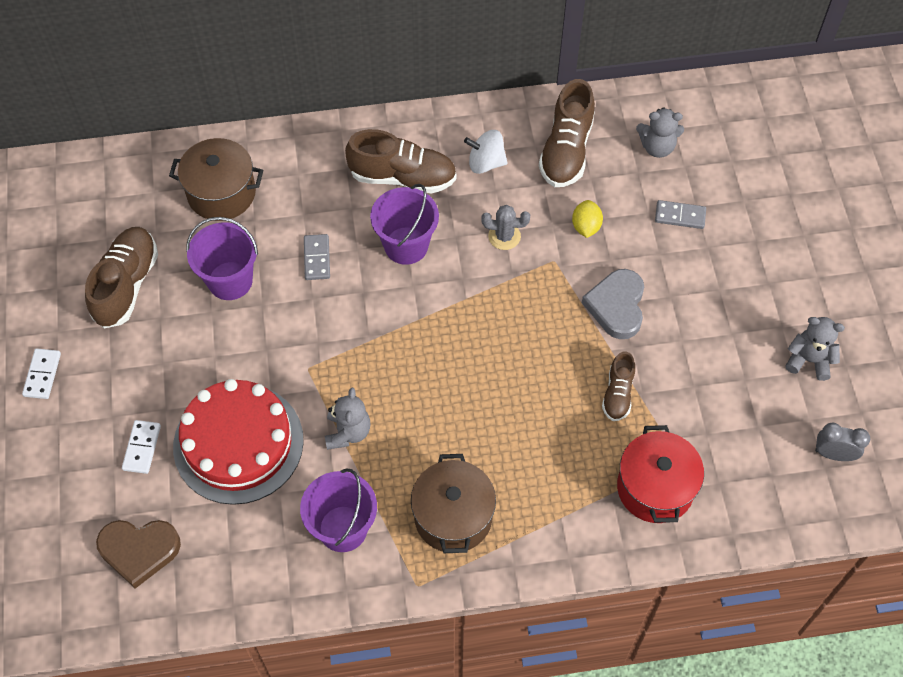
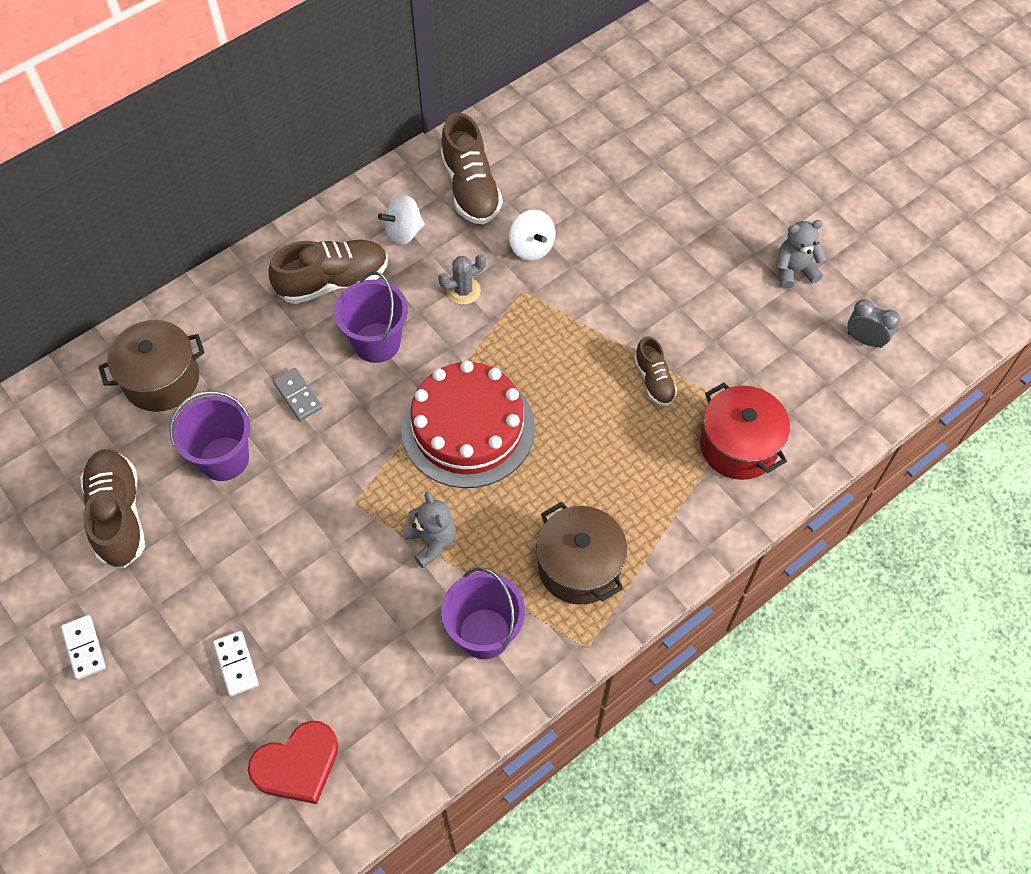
camera: 30 degrees left, 0 degrees up
(139, 550) = (297, 765): brown heart -> red heart
(238, 443) = (331, 608): red cake -> red cake (468, 428)
(586, 227) = (531, 247): yellow lemon -> white spinning top
(616, 306) = (603, 304): grey heart -> none
(657, 147) = (549, 148): grey teddy bear -> none
(680, 216) = (608, 199): grey domino -> none
(833, 454) = (864, 340): grey clock -> grey clock turned 45 degrees clockwise

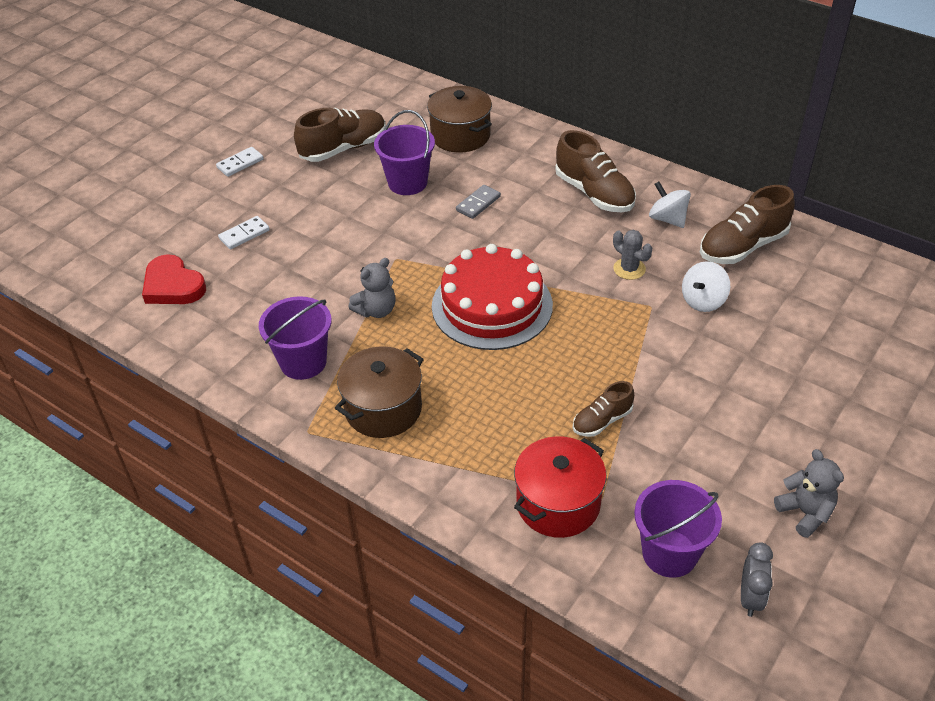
camera: 75 degrees right, 15 degrees down
(377, 342) = (549, 232): purple bucket -> purple bucket (669, 553)

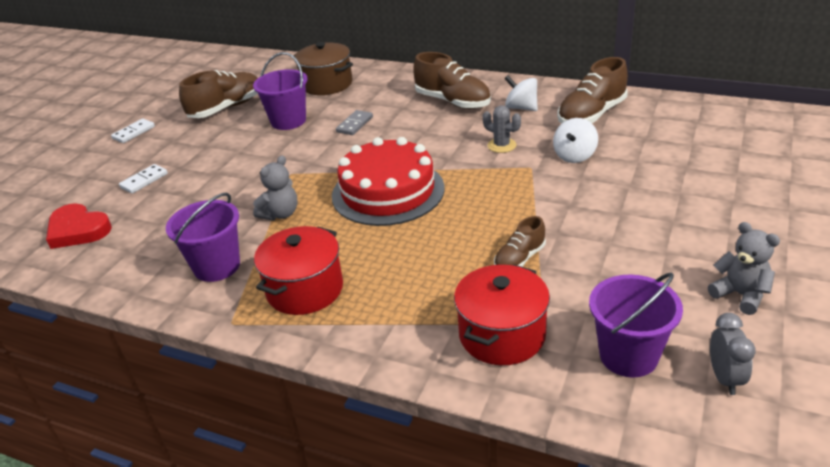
camera: 10 degrees left, 10 degrees down
(383, 409) = (305, 289): brown pot -> red pot

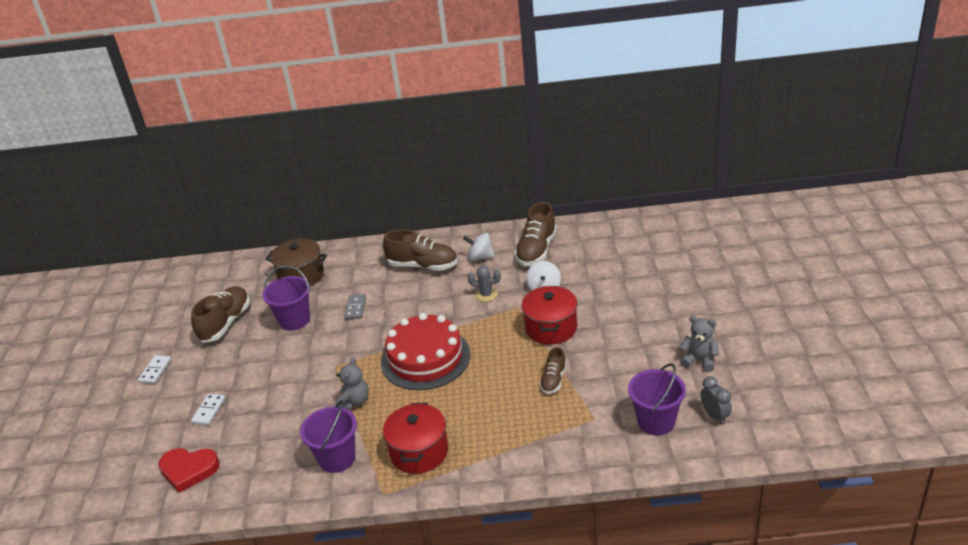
camera: 25 degrees left, 0 degrees up
(502, 335) = (574, 435): red pot -> red pot (551, 328)

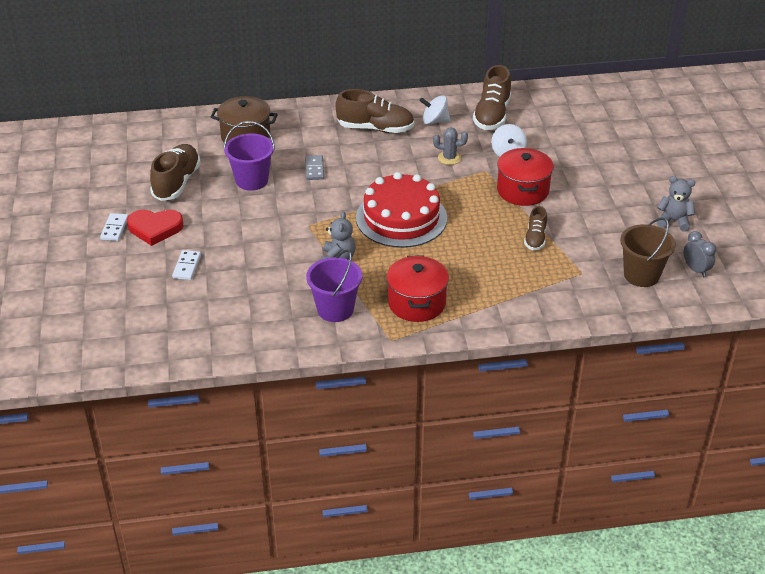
camera: 10 degrees left, 5 degrees up
(189, 470) = (184, 321): red heart -> red heart (155, 228)
(656, 421) = (641, 275): purple bucket -> brown bucket

